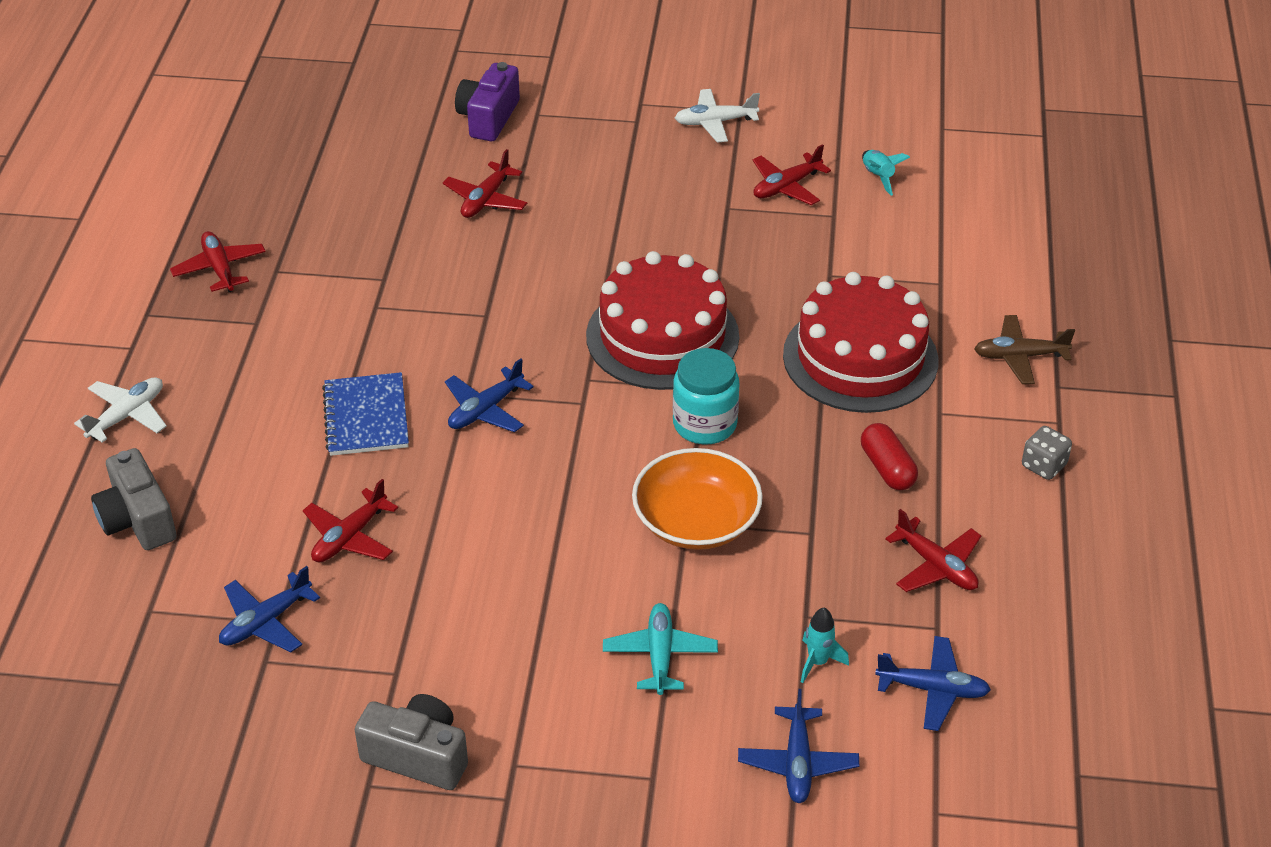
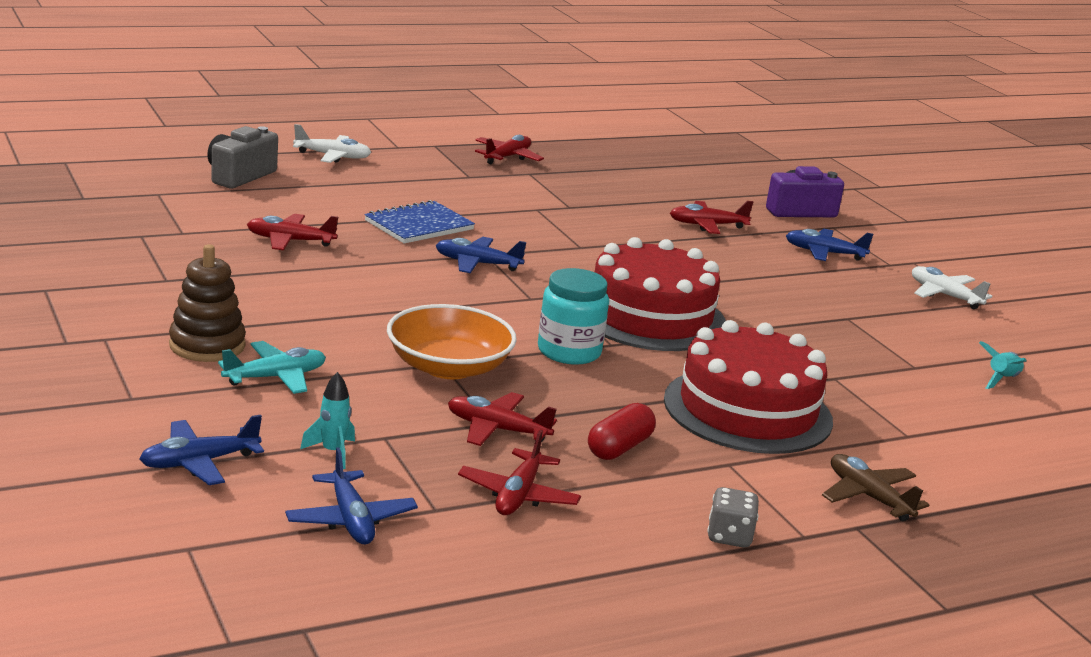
camera: 55 degrees right, 20 degrees down
(266, 622) = (179, 229): blue plane -> blue plane (824, 253)
(418, 756) = (87, 301): grey camera -> none
(568, 686) = (207, 345): none -> brown stacking toy
(786, 187) = (916, 339): red plane -> red plane (497, 429)

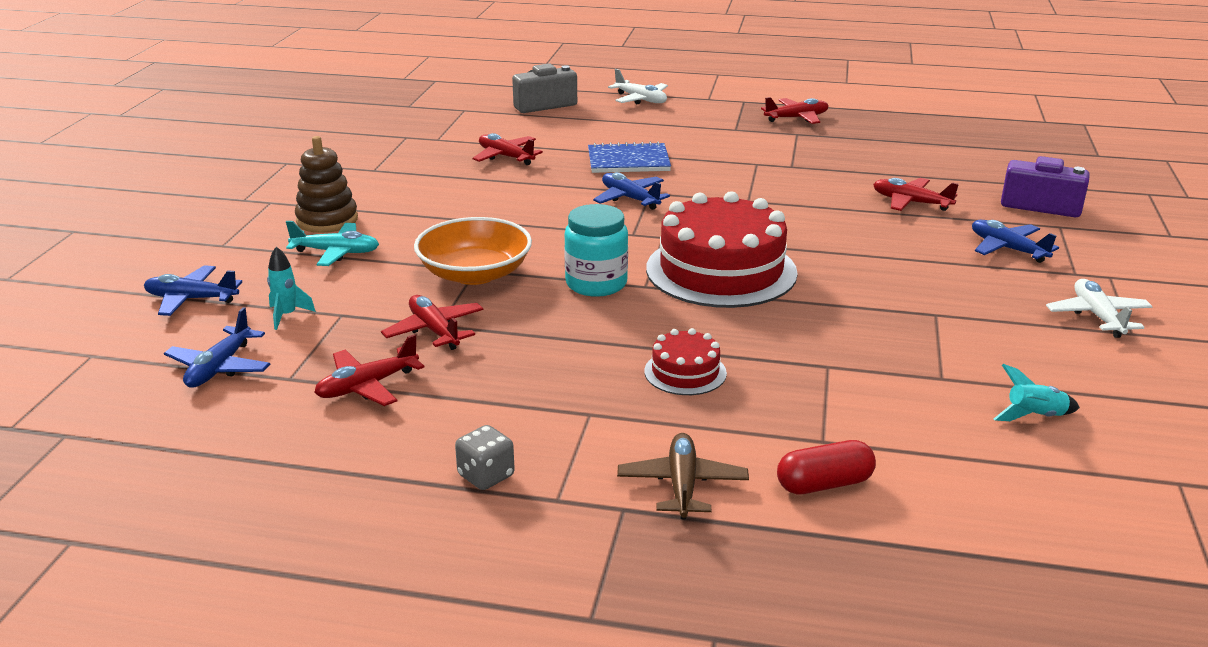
camera: 40 degrees right, 5 degrees up
(619, 447) = (512, 372): red capsule -> red capsule (824, 484)
(747, 410) = (685, 372): red cake -> red cake, size x0.47

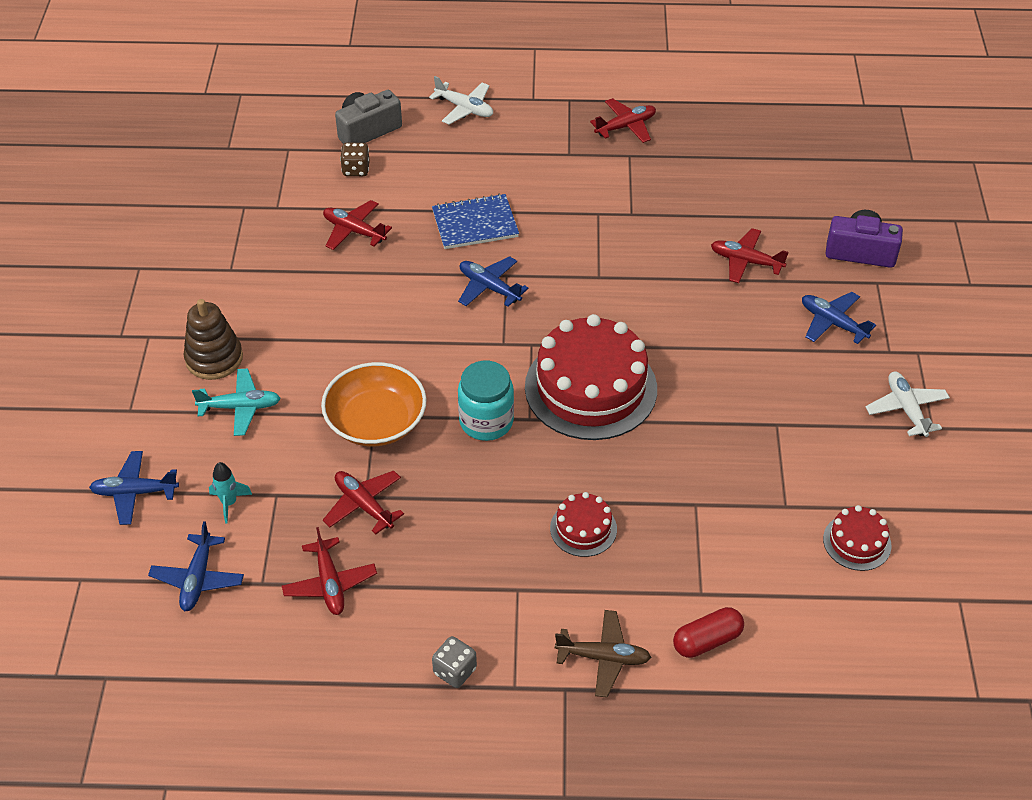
camera: 10 degrees left, 20 degrees up
(367, 386) = (330, 583): red plane -> red plane turned 60 degrees counterclockwise
(523, 124) = (356, 170): none -> brown dice
(682, 485) = (603, 657): brown plane -> brown plane turned 105 degrees clockwise
(1034, 416) = (857, 542): turquoise rocket -> red cake

